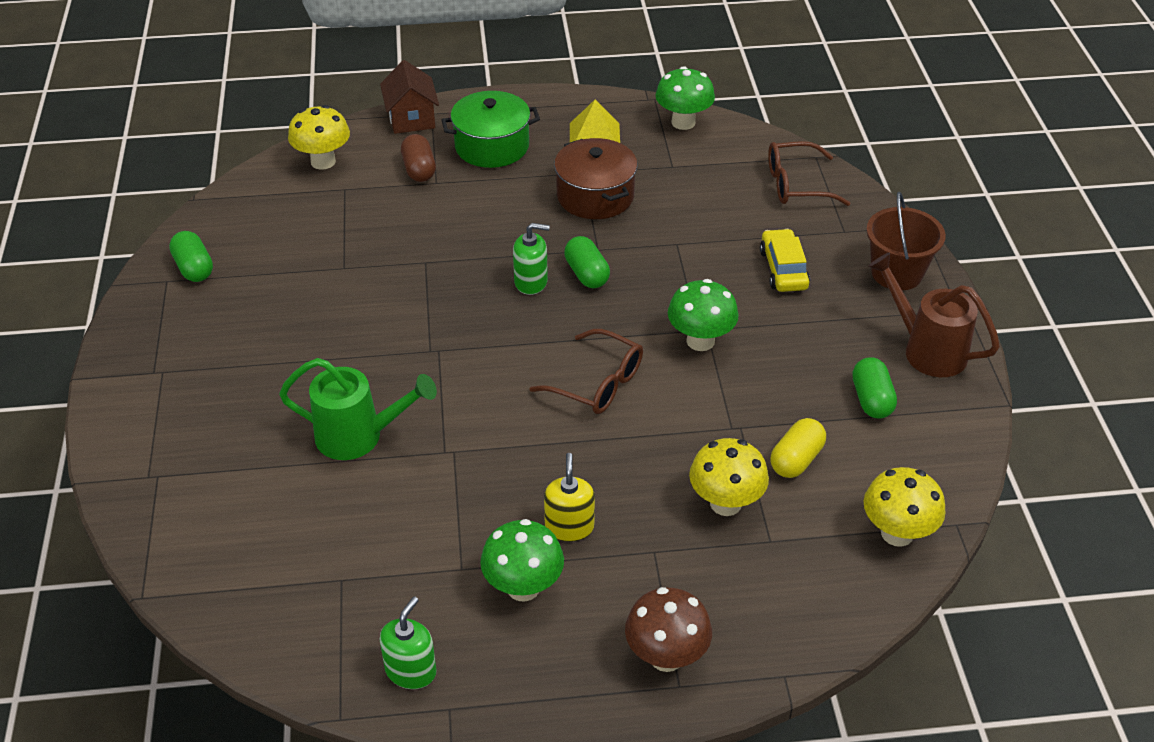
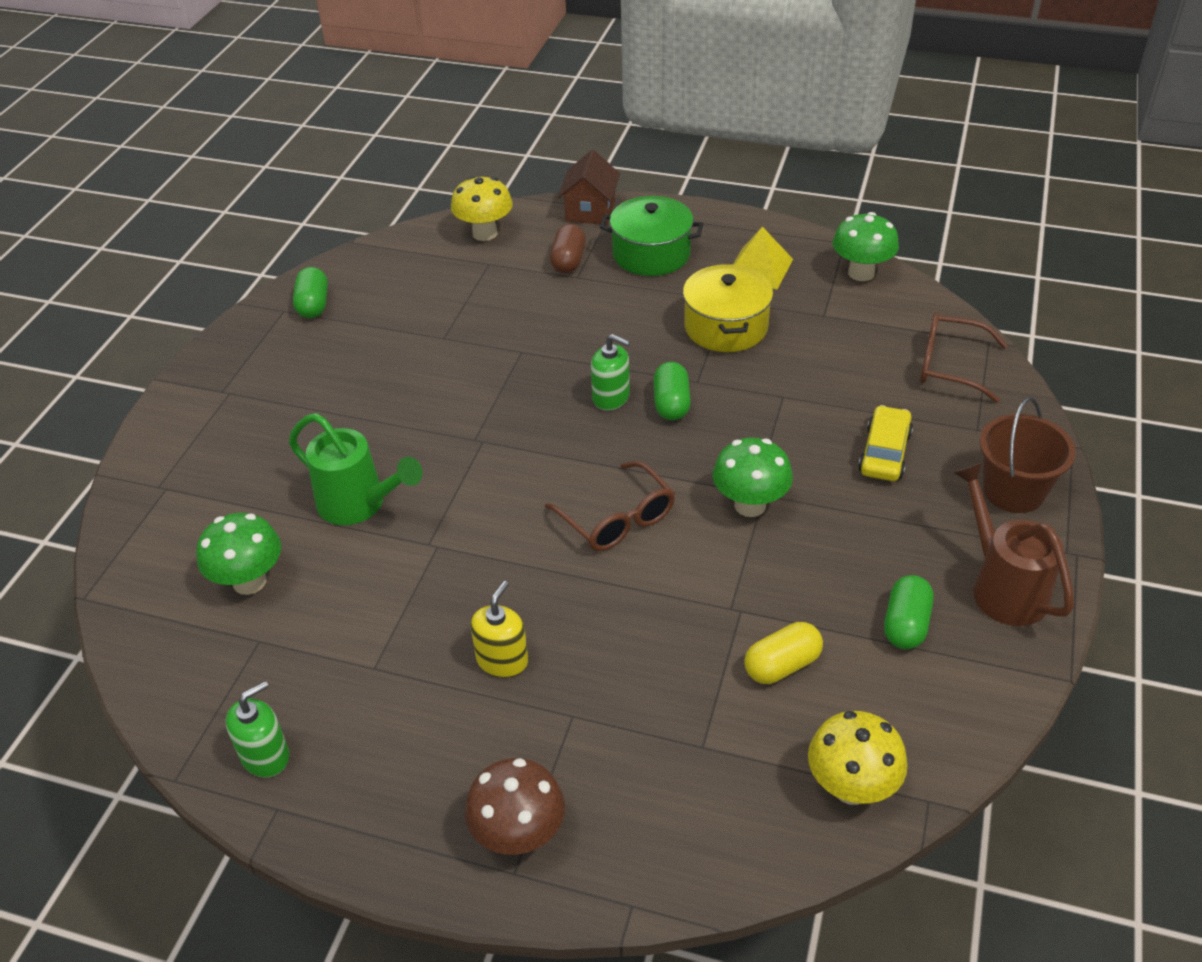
camera: 25 degrees right, 0 degrees up
(523, 587) = (420, 708): green mushroom -> green mushroom (249, 581)
(595, 196) = (726, 327): brown pot -> yellow pot
(725, 503) = (677, 688): yellow mushroom -> none

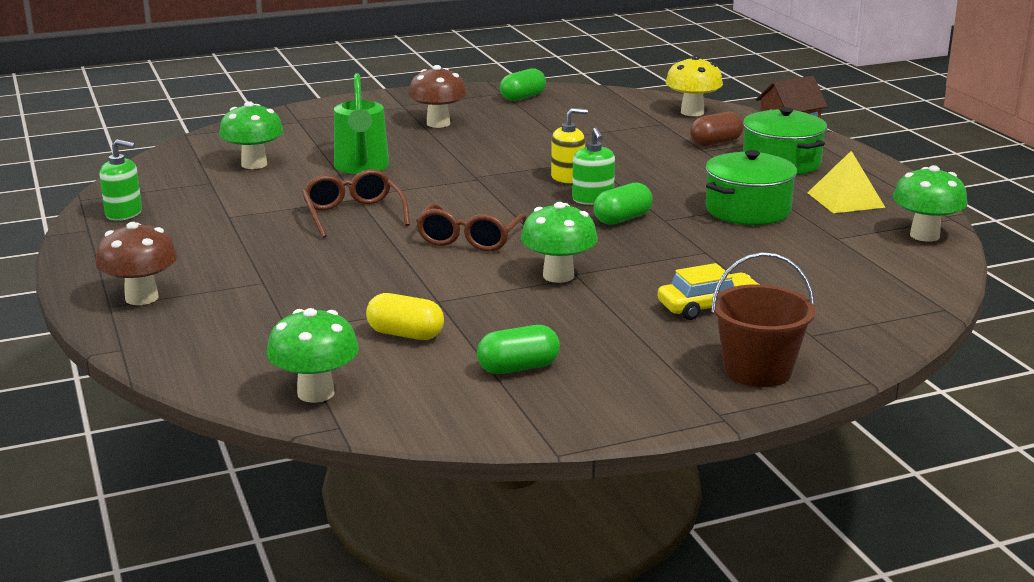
camera: 50 degrees right, 20 degrees down
(308, 394) = (438, 123): none -> brown mushroom
(502, 660) = (284, 247): yellow soap dispenser -> yellow soap dispenser (567, 178)
(726, 327) = (747, 210): yellow pot -> green pot
(851, 787) = (316, 393): yellow mushroom -> green mushroom
(949, 366) = (874, 301): brown glasses -> brown glasses (353, 214)
(1003, 587) = (626, 396): brown watering can -> none

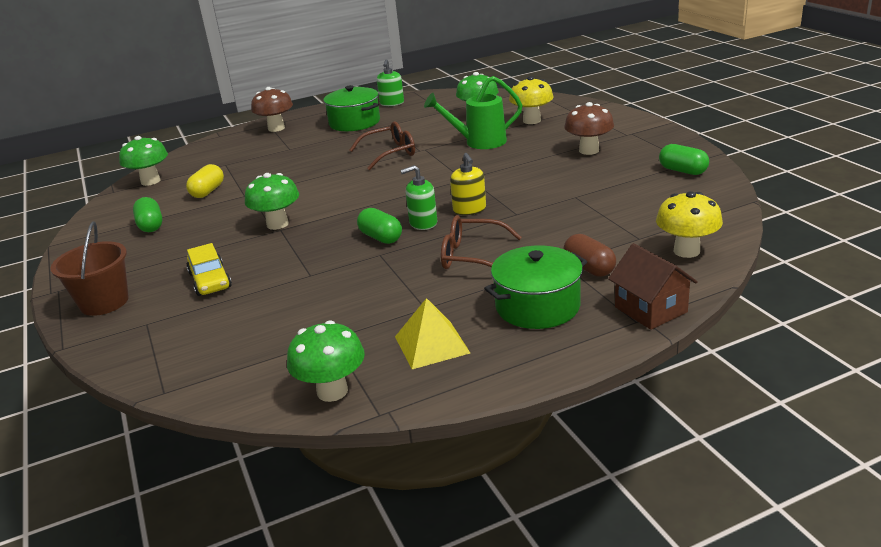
camera: 90 degrees right, 5 degrees up
(311, 140) = (532, 121): none -> yellow mushroom
(469, 239) = (345, 190): brown glasses -> brown glasses (471, 256)
(747, 210) = (401, 291): green pot -> green pot (354, 122)

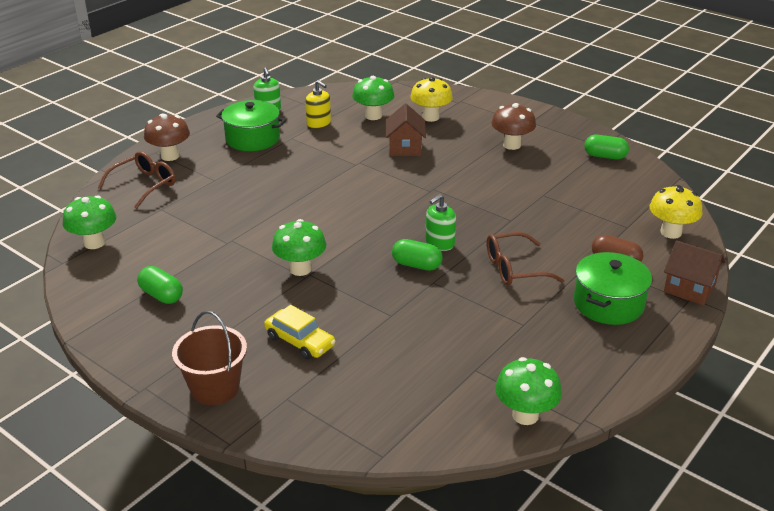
camera: 30 degrees left, 5 degrees up
(208, 191) = (180, 245): yellow capsule -> none
(390, 153) = (330, 171): brown glasses -> brown glasses (144, 185)
(432, 344) = (561, 355): yellow pyramid -> none
(469, 209) = (467, 222): yellow soap dispenser -> yellow soap dispenser (319, 124)
(479, 142) = (405, 148): green watering can -> brown house

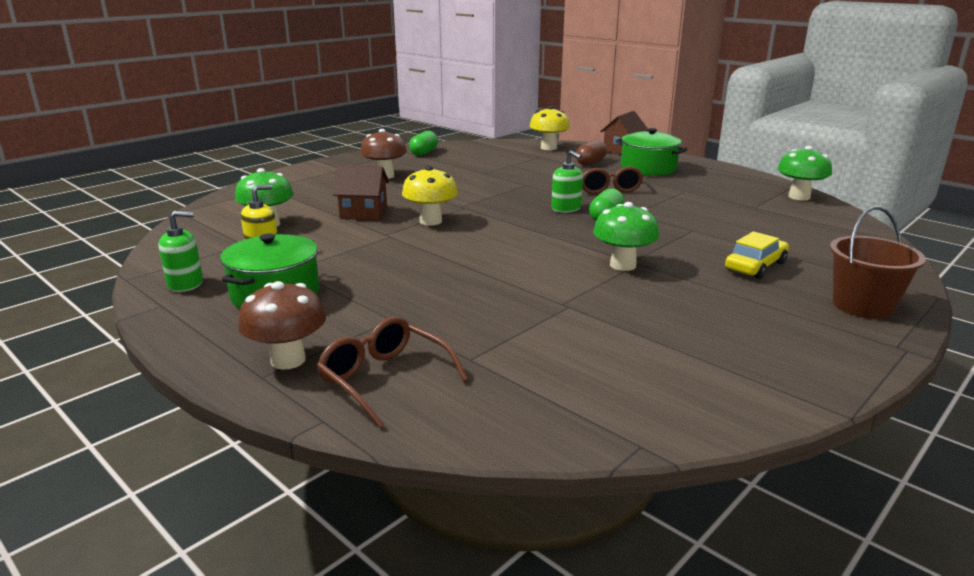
camera: 85 degrees left, 10 degrees down
(94, 243) = (574, 416): green mushroom -> none
(161, 295) = (704, 346): green capsule -> none
(430, 117) = (297, 200): yellow mushroom -> yellow mushroom (431, 221)

